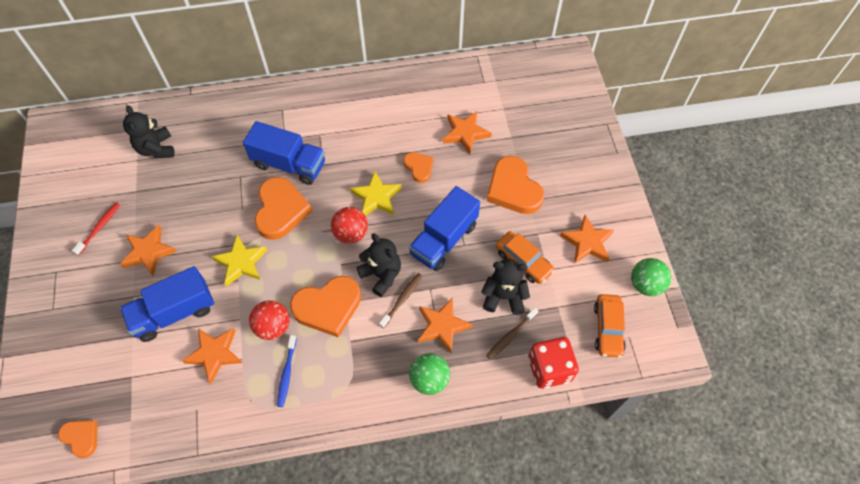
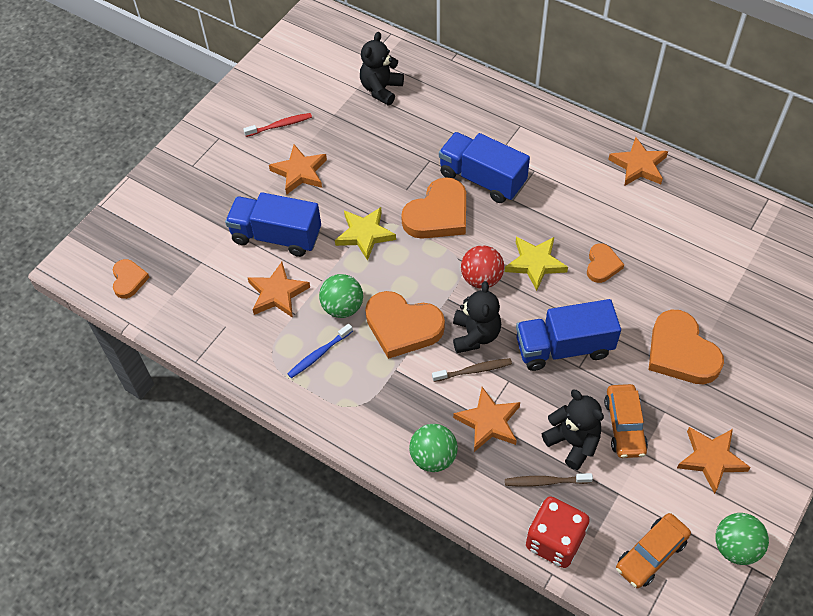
camera: 45 degrees right, 5 degrees down
(273, 326) = (342, 307): red ball -> green ball
(289, 164) = (482, 179): blue truck -> blue truck turned 150 degrees clockwise
(465, 133) = (681, 265): orange star -> orange star (638, 165)
(513, 189) = (681, 352): orange heart -> orange heart turned 45 degrees counterclockwise

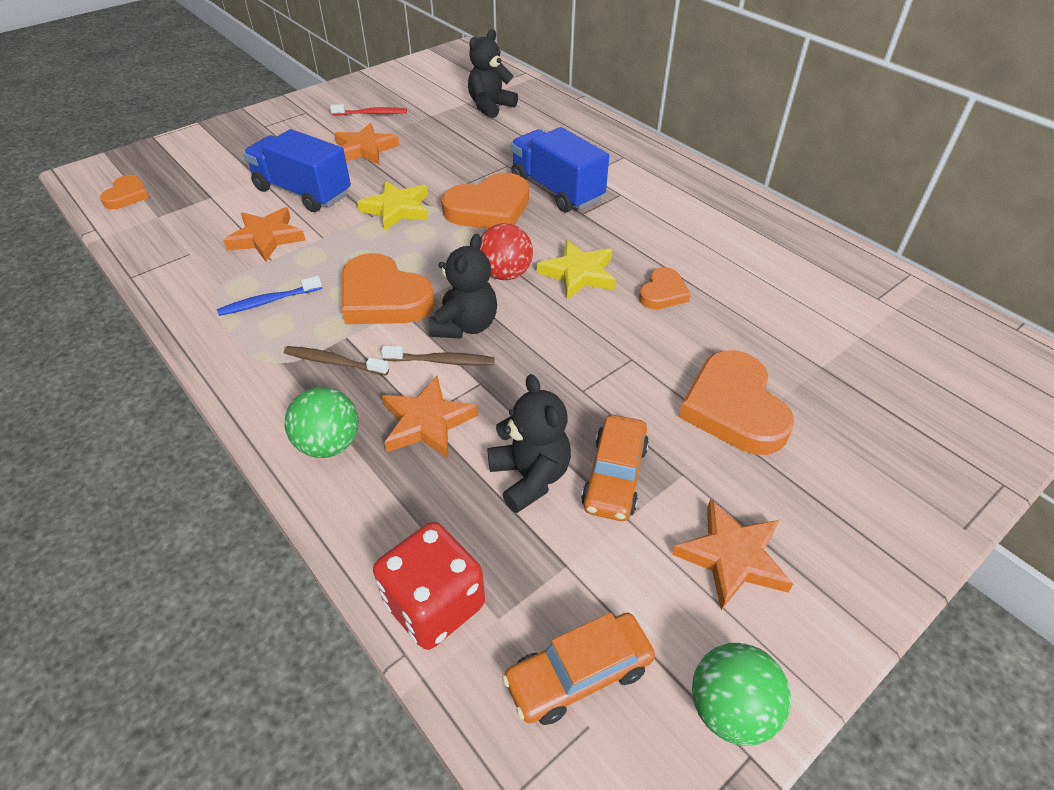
camera: 15 degrees right, 10 degrees down
(342, 307) = (327, 265): green ball -> none
(545, 482) = (464, 517): brown toothbrush -> brown toothbrush (334, 362)
(564, 347) = (572, 364): blue truck -> none
(638, 165) = (748, 213): orange star -> none

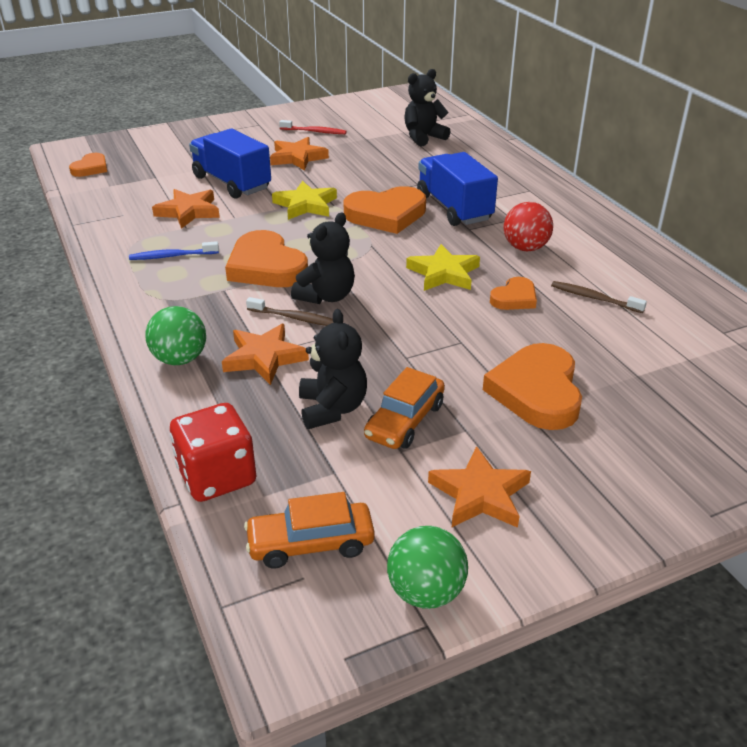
camera: 15 degrees right, 10 degrees down
(334, 362) = (206, 305): brown toothbrush -> brown toothbrush (594, 298)
(505, 274) = (378, 264): red ball -> red ball (525, 248)

